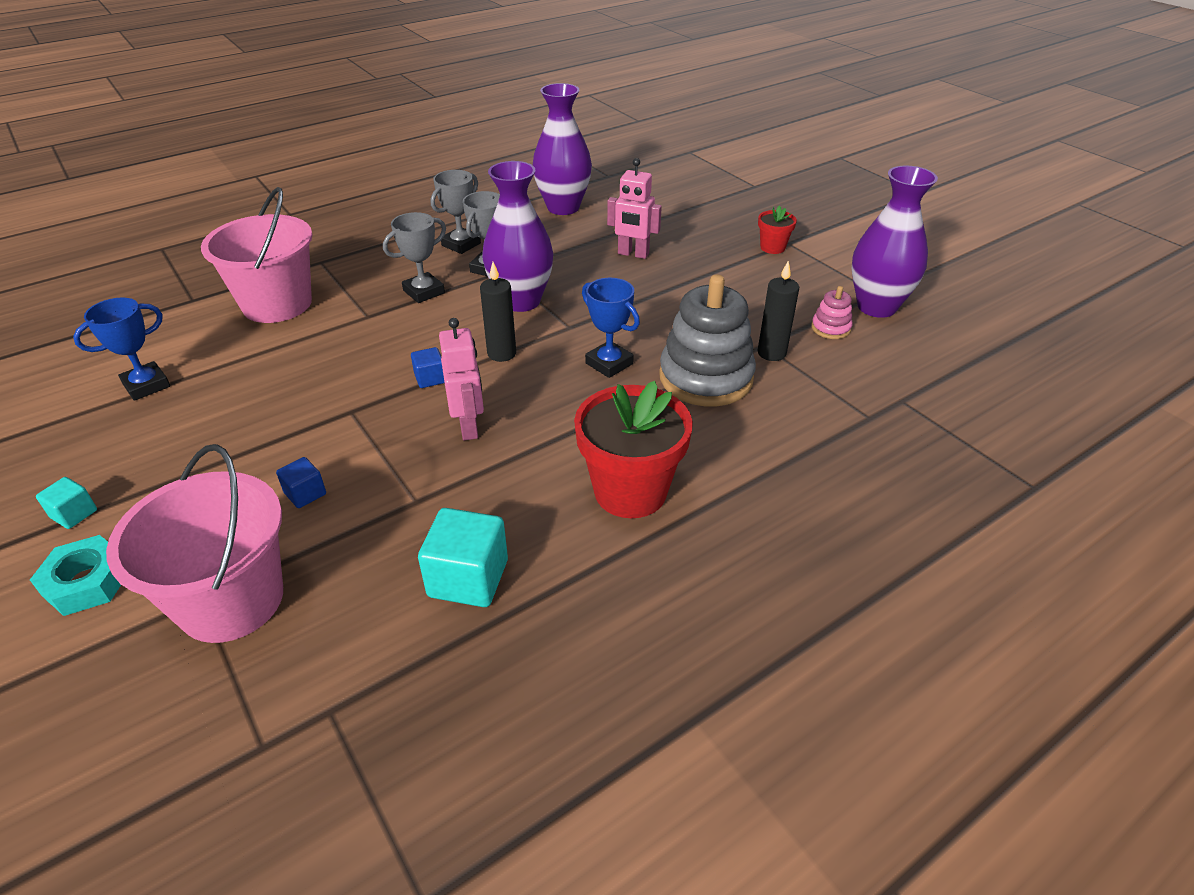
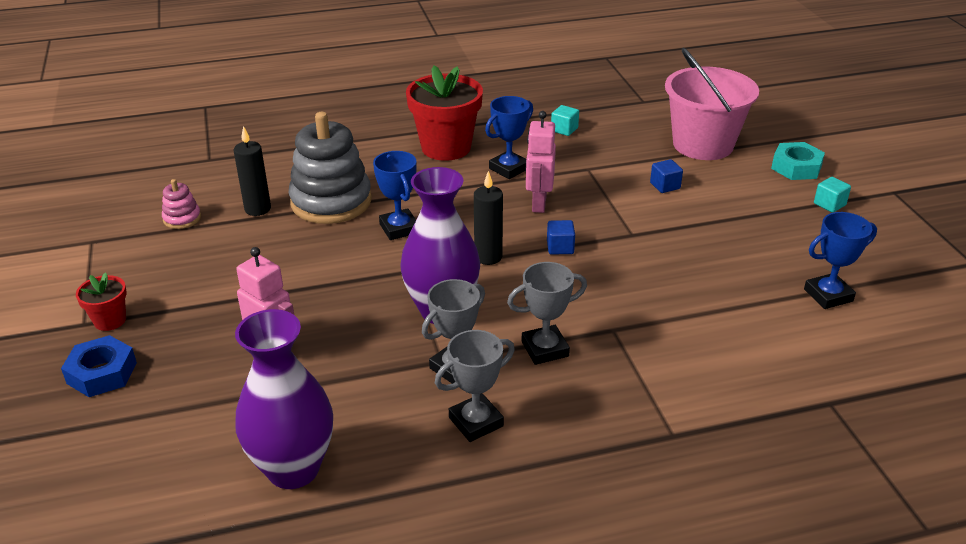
camera: 160 degrees left, 5 degrees down
(277, 304) = (720, 370): pink bucket -> none
(468, 578) = (564, 129): turquoise cube -> turquoise cube, size x0.54
(526, 473) = (509, 169): none -> blue trophy
(733, 223) = (102, 373): none -> blue nut
(876, 307) = (114, 228): purple vase -> none

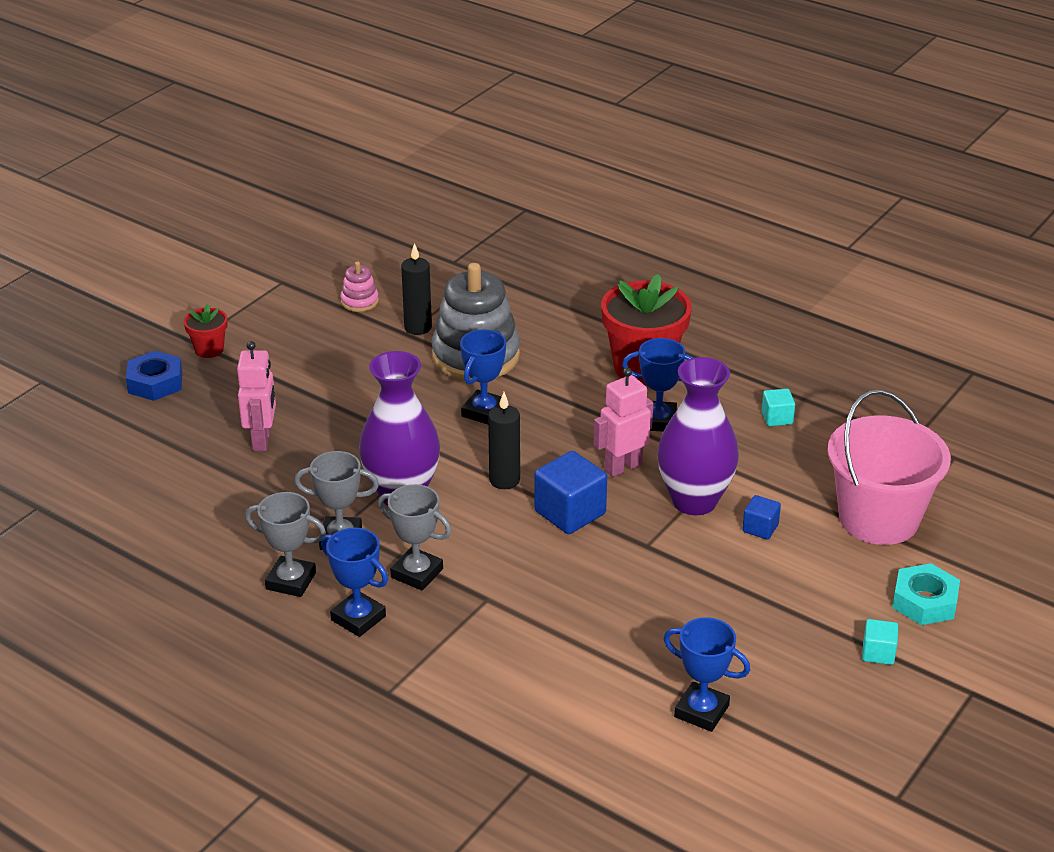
camera: 50 degrees right, 0 degrees up
(293, 469) = (155, 522): purple vase -> purple vase (694, 501)
(560, 247) = (570, 513): blue cube -> blue cube, size x1.86
(565, 406) = (358, 618): none -> blue trophy

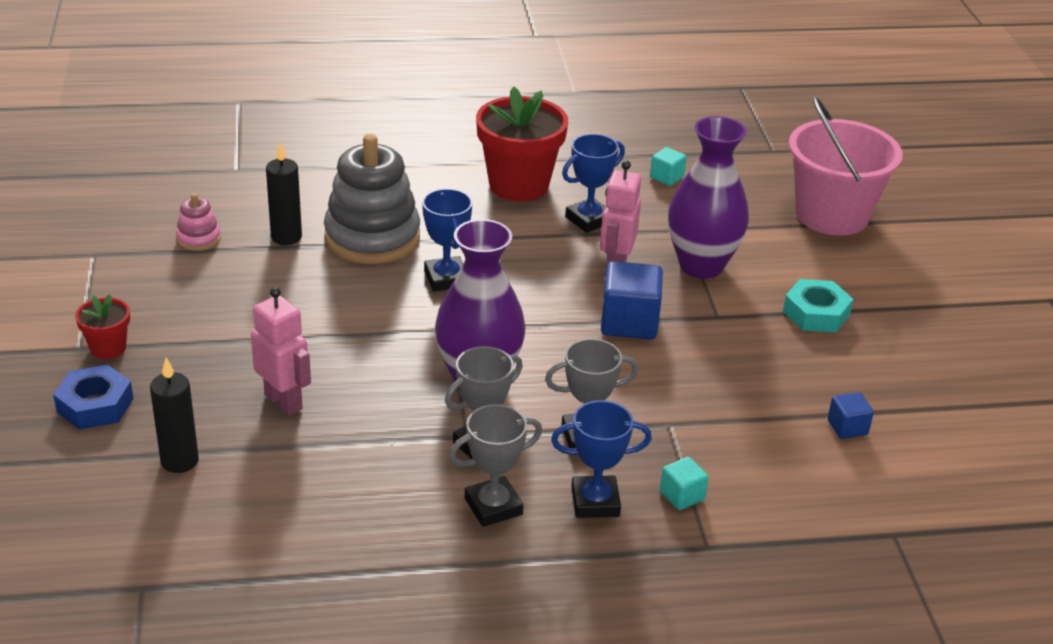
camera: 45 degrees left, 0 degrees up
(504, 480) = (543, 324): black candle -> black candle (179, 461)
(701, 711) = (930, 414): blue trophy -> none
(760, 528) = (772, 261): blue cube -> blue cube (847, 427)
(878, 653) = (965, 306): turquoise cube -> turquoise cube (682, 495)
(924, 601) = (939, 256): turquoise nut -> turquoise nut (816, 313)

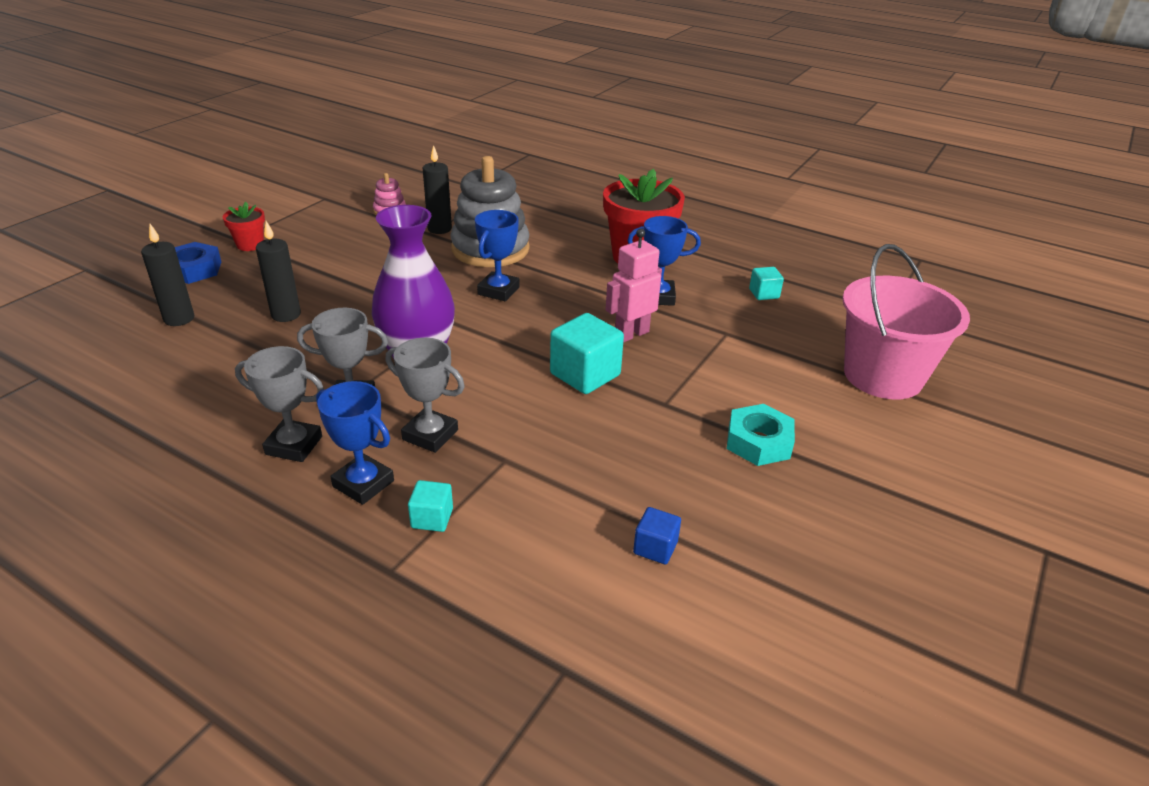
camera: 40 degrees right, 0 degrees up
(284, 401) = (286, 315): pink robot -> black candle
(629, 322) = (585, 374): blue cube -> turquoise cube
(701, 266) = (704, 362): purple vase -> none

